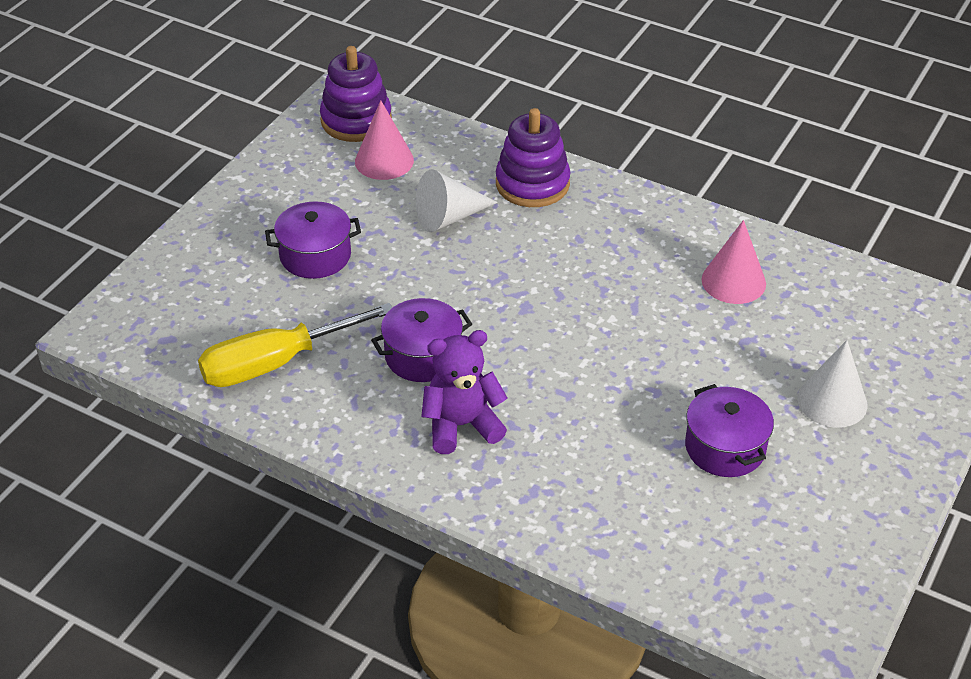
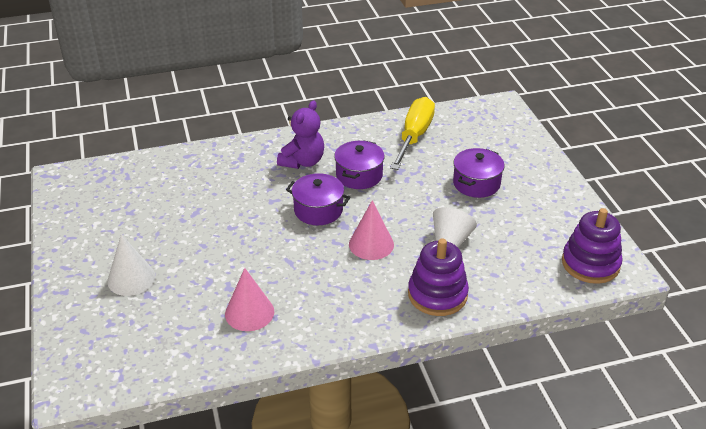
camera: 135 degrees right, 5 degrees down
(384, 160) = (533, 251): pink cone -> pink cone (371, 244)
(725, 447) = (170, 223): purple pot -> purple pot (318, 210)

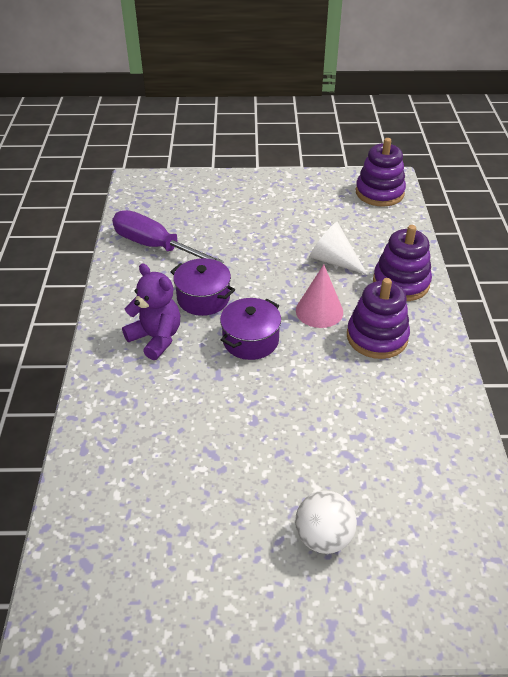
camera: 75 degrees left, 5 degrees up
(131, 278) = (323, 537): white cone -> white ball
(249, 312) = (404, 423): pink cone -> none
(350, 285) = (377, 337): none -> purple stacking toy
(414, 136) = (155, 246): yellow screwdriver -> purple screwdriver
(476, 183) = (251, 225): purple pot -> none

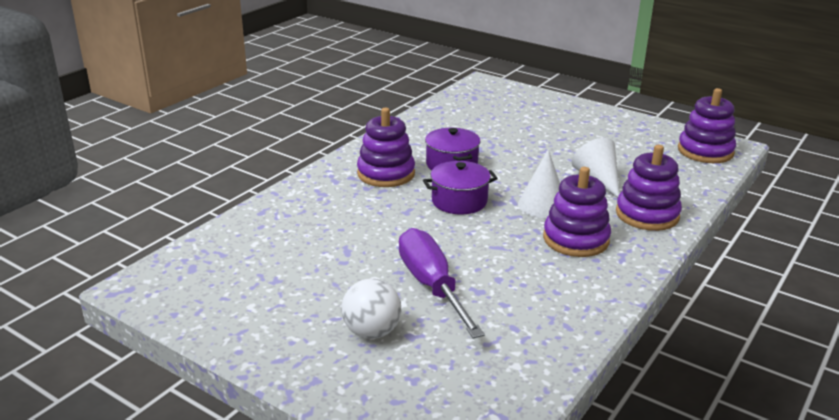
camera: 35 degrees right, 15 degrees down
(155, 246) = (451, 123): purple screwdriver -> purple screwdriver (432, 286)
(156, 338) = (386, 174): purple teddy bear -> purple stacking toy
(319, 311) = (542, 205): pink cone -> white cone

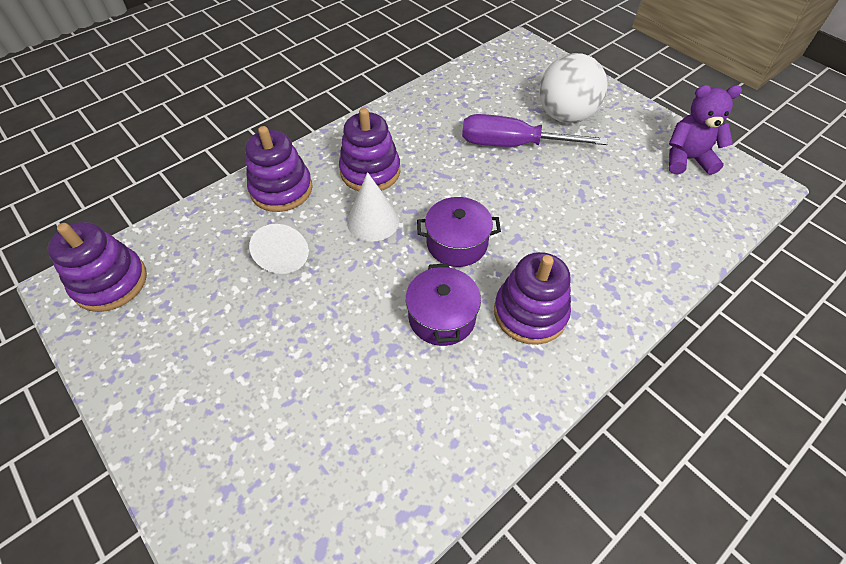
camera: 165 degrees left, 25 degrees up
(217, 301) = (686, 159): none -> purple teddy bear
(372, 332) = (565, 116): white ball -> white ball, size x1.50
(432, 286) = (513, 145): purple screwdriver -> purple screwdriver turned 105 degrees clockwise

